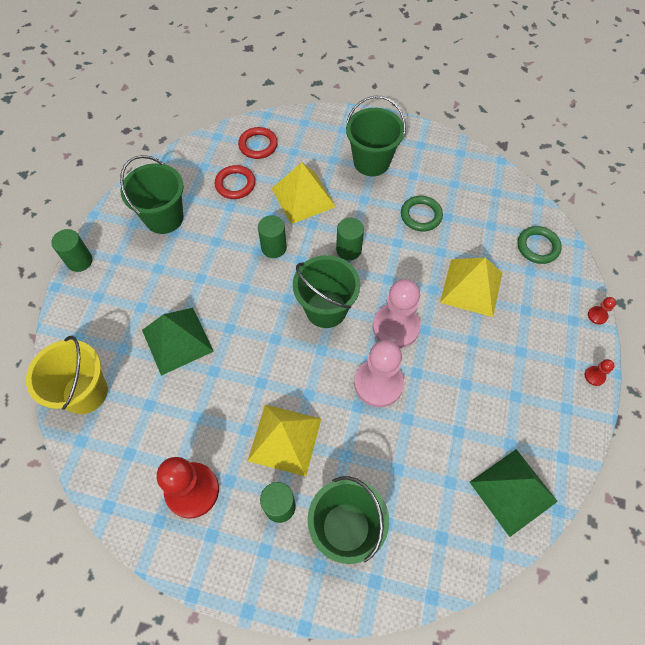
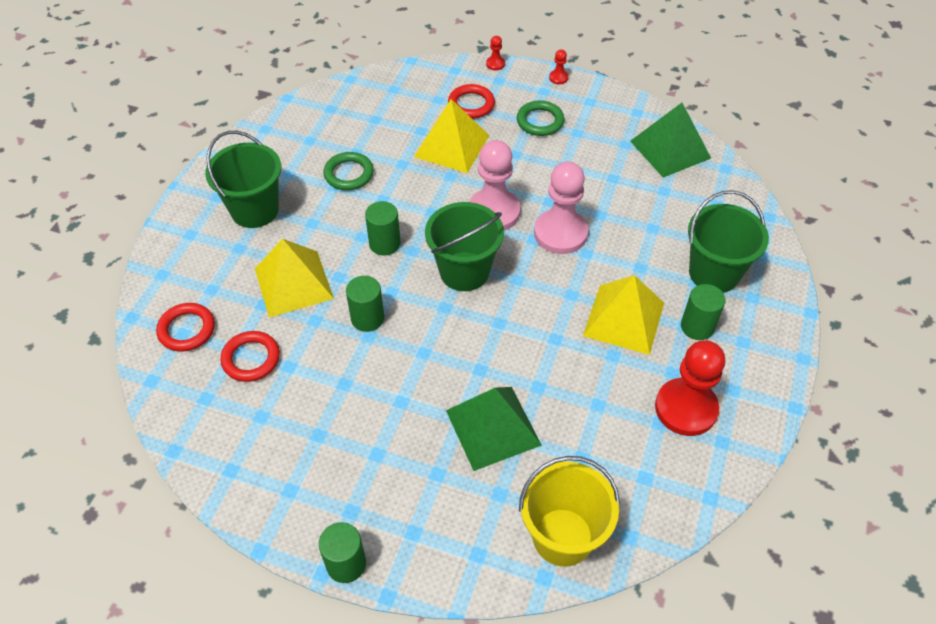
camera: 85 degrees left, 10 degrees down
(164, 218) = (290, 449): green bucket -> none
(531, 298) = (471, 104): none -> red ring
(538, 247) = (409, 89): green ring -> green ring (540, 121)

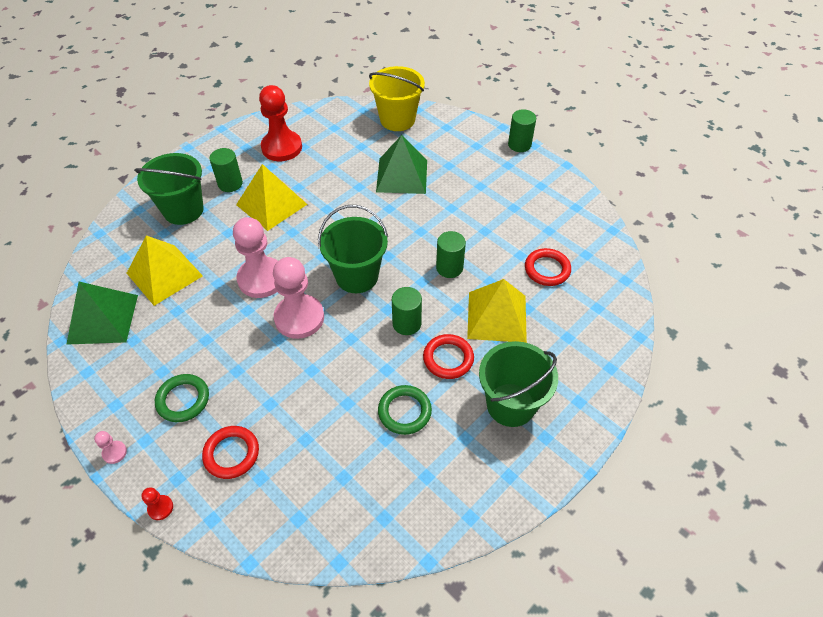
camera: 155 degrees left, 0 degrees up
(187, 329) = (593, 309): red ring -> red ring (448, 358)
(451, 146) = (288, 405): yellow pyramid -> yellow pyramid (164, 274)
(558, 78) = (114, 452): red pawn -> pink pawn

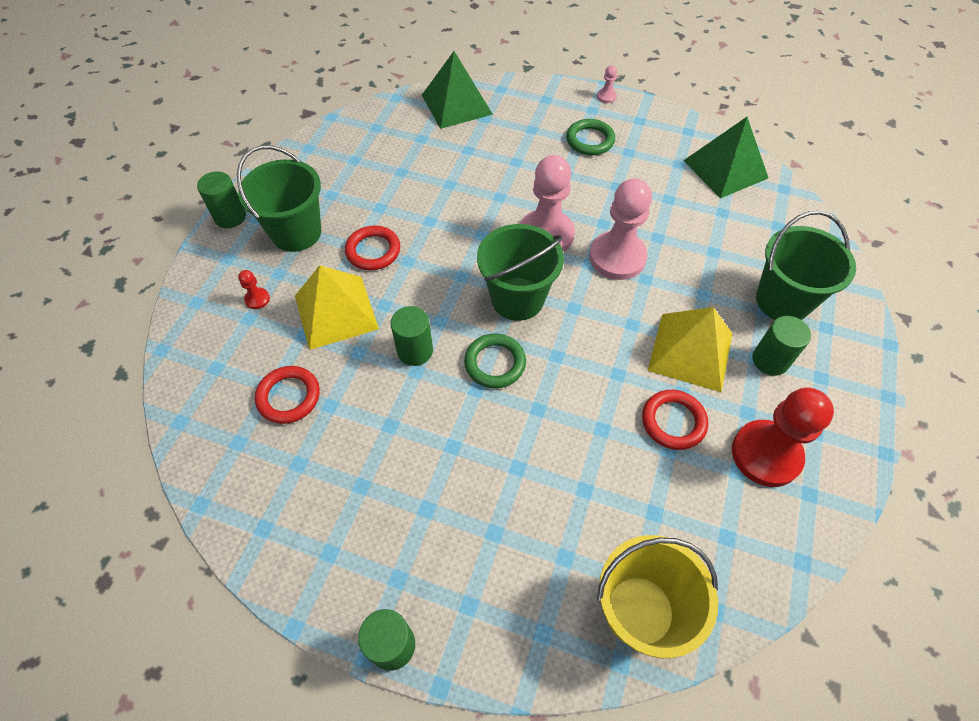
camera: 155 degrees right, 5 degrees up
(160, 508) = (542, 83): red pawn -> red pawn (257, 299)
(164, 274) = (718, 225): yellow pyramid -> none
(231, 454) = (519, 123): red ring -> red ring (673, 421)
(402, 175) = (554, 477): green pyramid -> green pyramid (456, 104)
(404, 411) = (394, 195): green ring -> green ring (495, 363)
(406, 323) = (432, 269): green cylinder -> green cylinder (230, 217)

